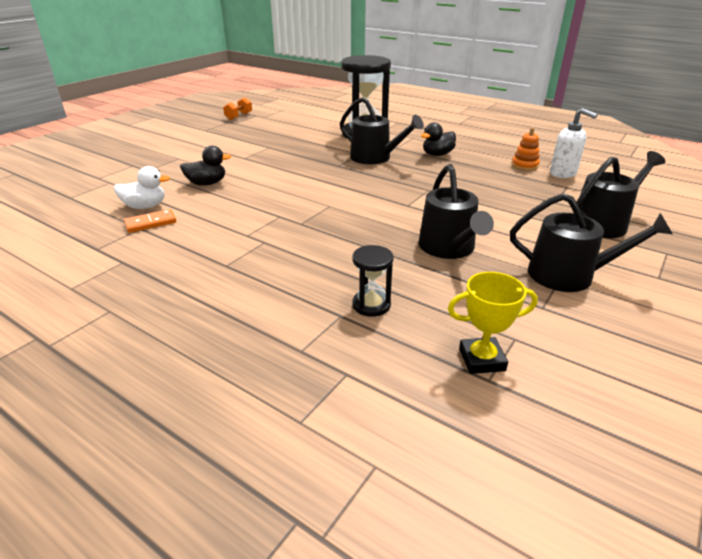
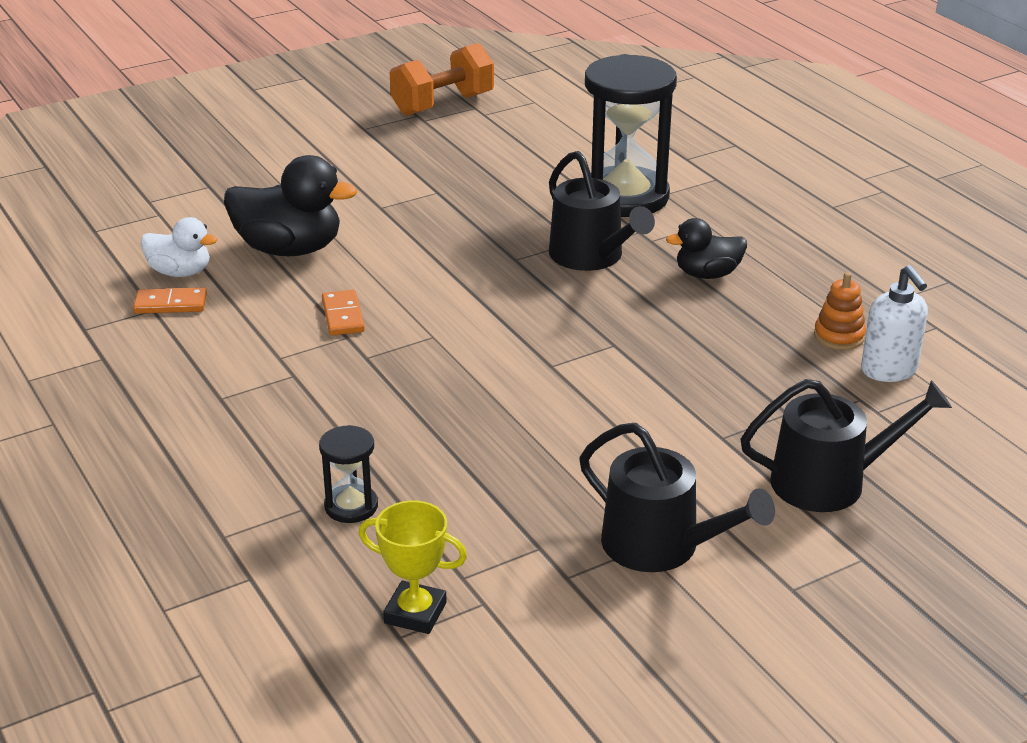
camera: 25 degrees right, 0 degrees up
(207, 183) = (289, 249): black duck -> black duck, size x1.68
(239, 116) = (443, 104): orange dumbbell -> orange dumbbell, size x1.79
(268, 207) = (343, 316): none -> orange domino
(449, 248) = (535, 456): black watering can -> none

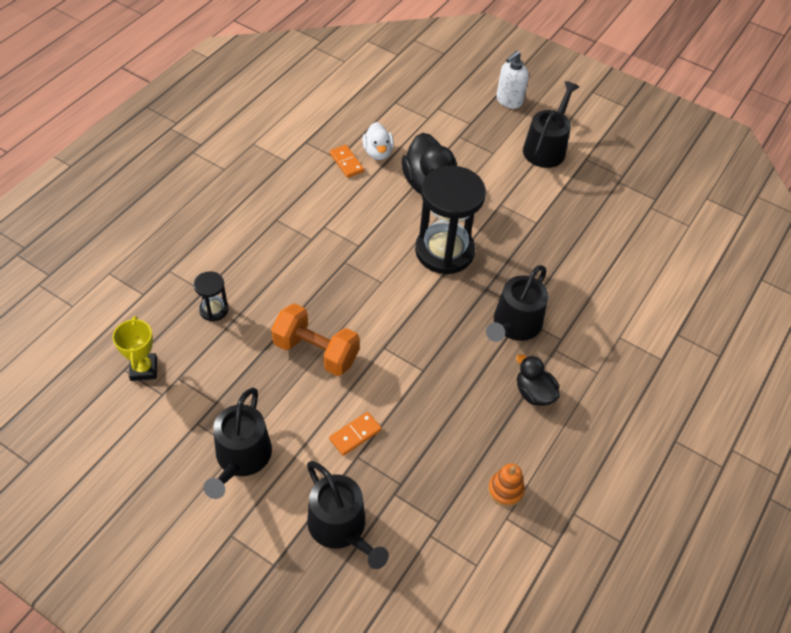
camera: 60 degrees right, 20 degrees up
(316, 148) = (546, 148): none -> black watering can
(343, 316) = (378, 235): orange domino -> orange domino (355, 435)
(443, 104) = (646, 182): orange dumbbell -> orange dumbbell (316, 352)
(625, 197) = (600, 317): black hourglass -> black hourglass (444, 251)
(889, 370) = (481, 531): white soap dispenser -> white soap dispenser (509, 101)

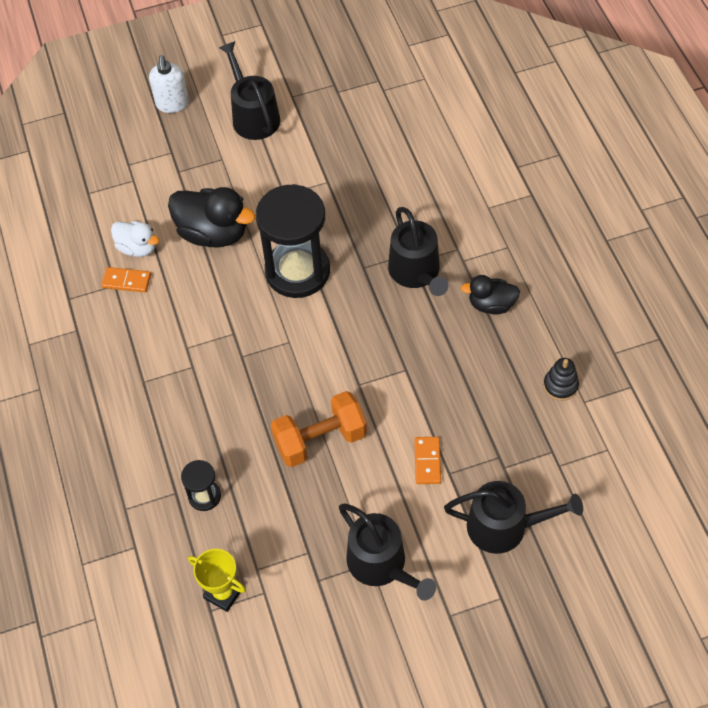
camera: 45 degrees left, 5 degrees up
(505, 490) = (560, 385): orange stacking toy -> black stacking toy

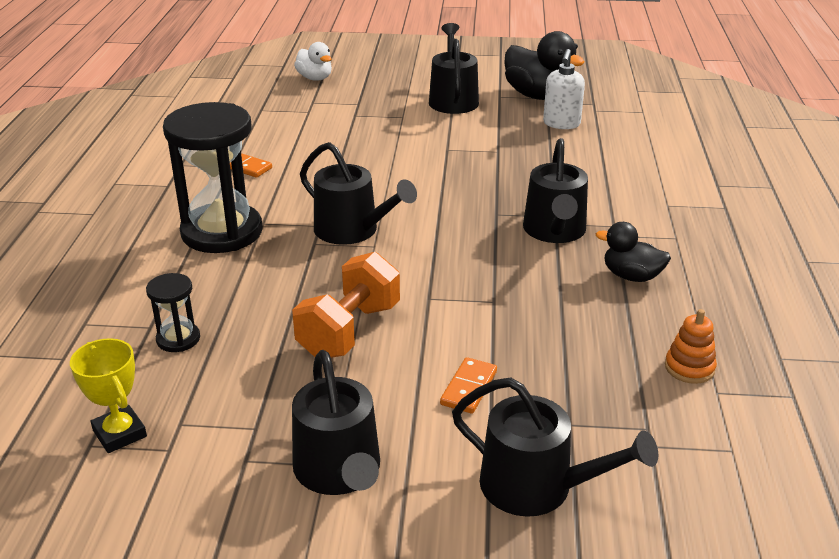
camera: 20 degrees right, 25 degrees down
(138, 248) = (275, 150): white duck -> white duck (315, 78)
(172, 104) = (382, 79): white soap dispenser -> white soap dispenser (561, 124)
(213, 233) = (356, 157): black duck -> black duck (538, 96)
(262, 330) = (352, 230): none -> black watering can
(297, 271) = (422, 200): black hourglass -> black hourglass (222, 232)
(320, 440) = (349, 331): orange dumbbell -> orange dumbbell turned 60 degrees counterclockwise
(560, 385) = (689, 368): black stacking toy -> orange stacking toy

